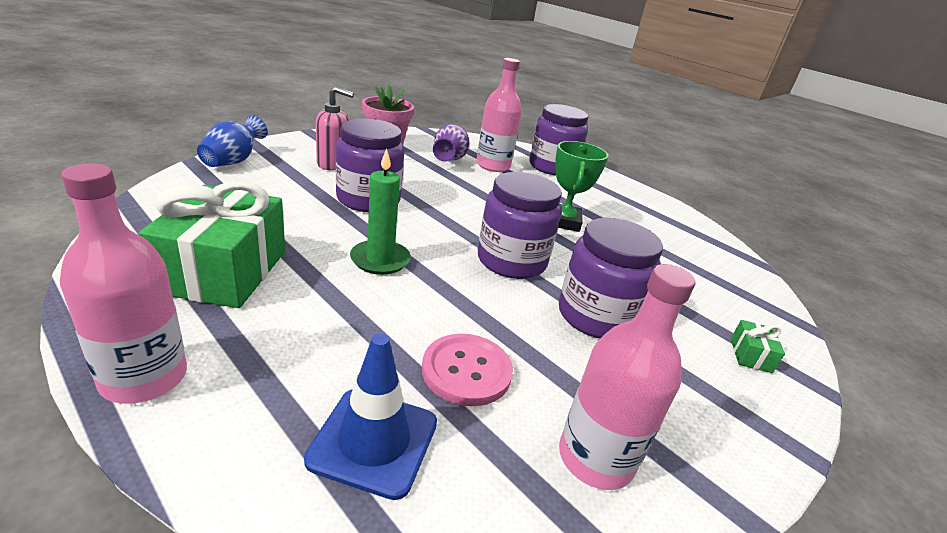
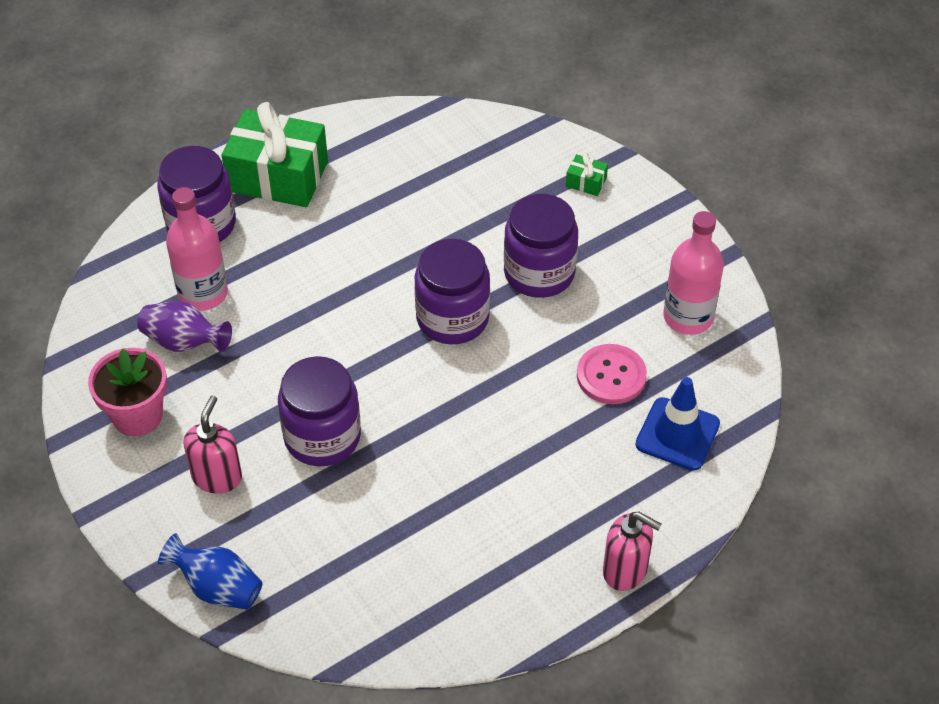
camera: 75 degrees left, 20 degrees up
(144, 378) = (625, 570): pink bottle -> pink soap dispenser
(224, 271) = (484, 548): green gift -> green gift (278, 176)
(380, 260) = (457, 427): green candle -> none
(563, 221) = (364, 252): green trophy -> none

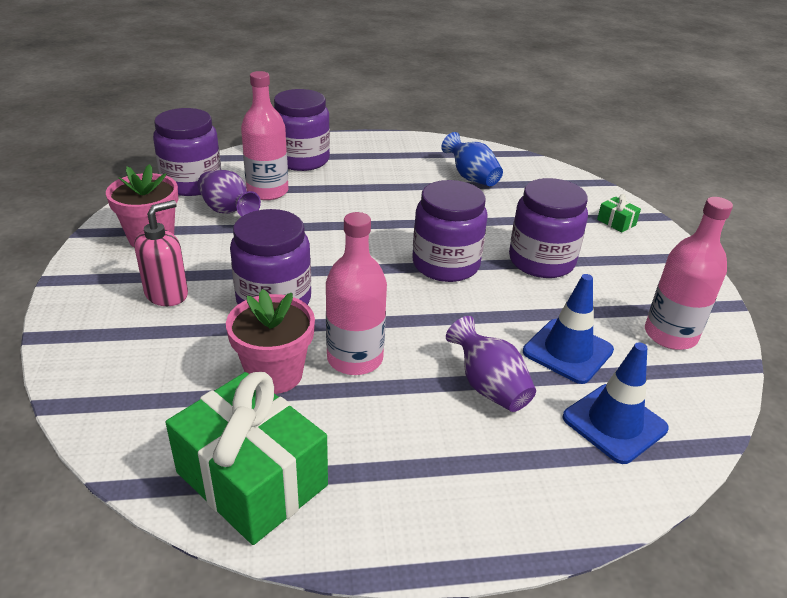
camera: 25 degrees right, 15 degrees down
(109, 318) = (192, 183): none -> purple jar
(217, 587) = (84, 369): blue vase -> blue vase (471, 177)
(278, 176) = (376, 153): green gift -> green gift (252, 479)
(383, 515) = (274, 374): none -> pink flower pot
(439, 467) = (355, 358): none -> pink bottle
(565, 444) = (488, 386): none -> purple vase
(611, 376) = (567, 351): pink button -> blue traffic cone
(625, 570) = (485, 530): pink soap dispenser -> none

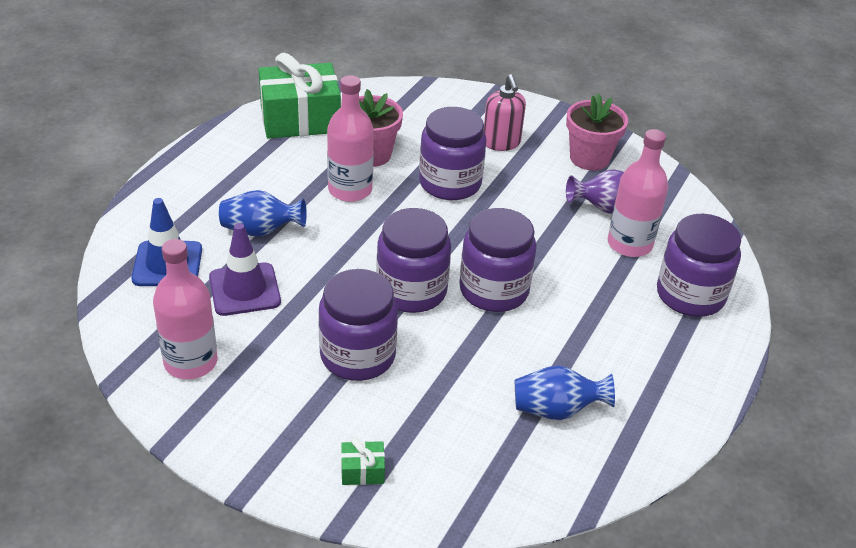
camera: 125 degrees right, 5 degrees up
(192, 183) = (678, 206): purple jar -> purple jar (494, 290)
(488, 386) = (260, 231): purple vase -> blue vase
(567, 351) = (244, 289): blue traffic cone -> purple traffic cone

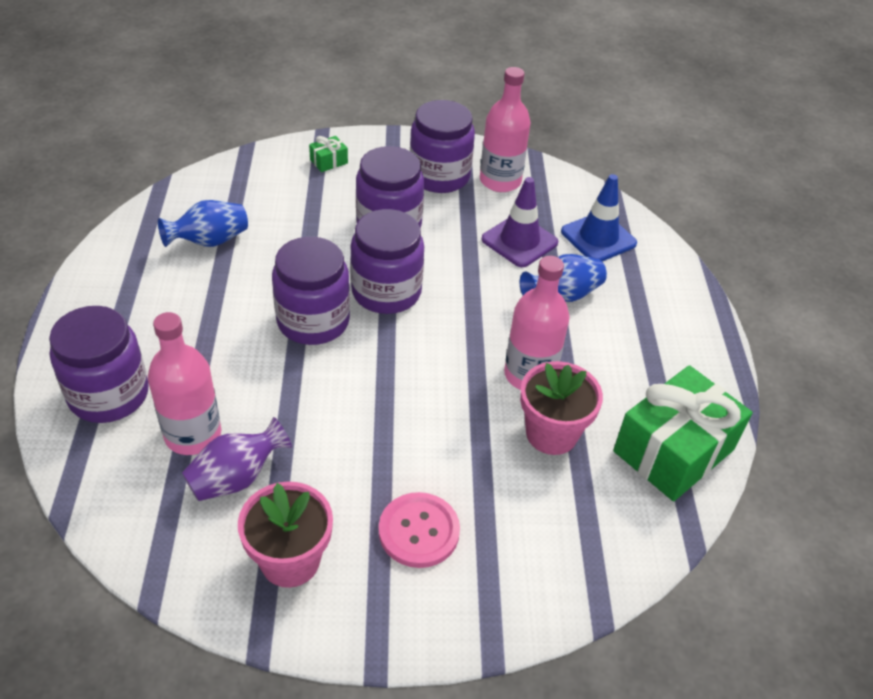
camera: 150 degrees right, 5 degrees up
(450, 183) = (436, 432): purple jar -> purple jar (439, 176)
(501, 143) = (419, 531): pink soap dispenser -> pink button

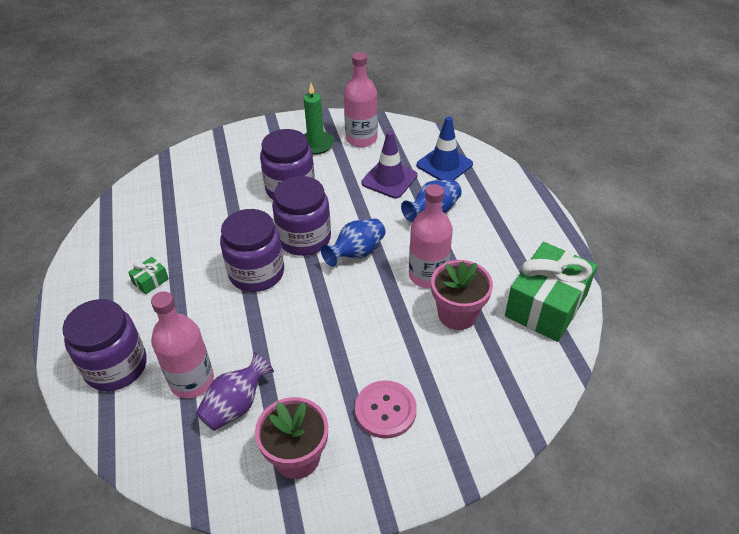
camera: 10 degrees left, 0 degrees up
(209, 241) = (158, 230): blue vase -> blue vase (356, 253)
(328, 161) = (230, 151): green gift -> green gift (150, 281)
(439, 176) = (316, 144): purple jar -> green candle

